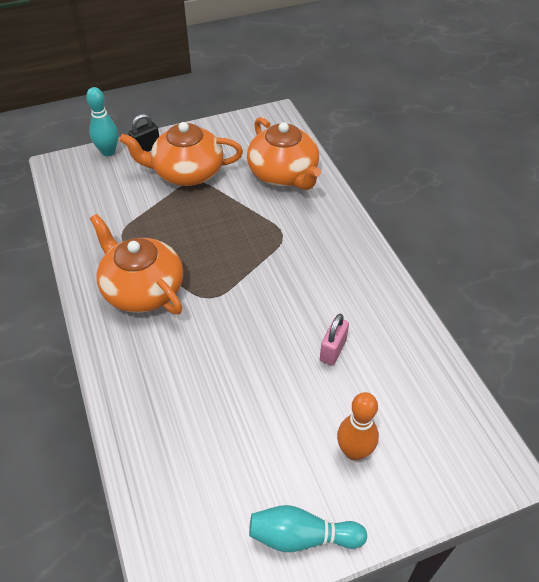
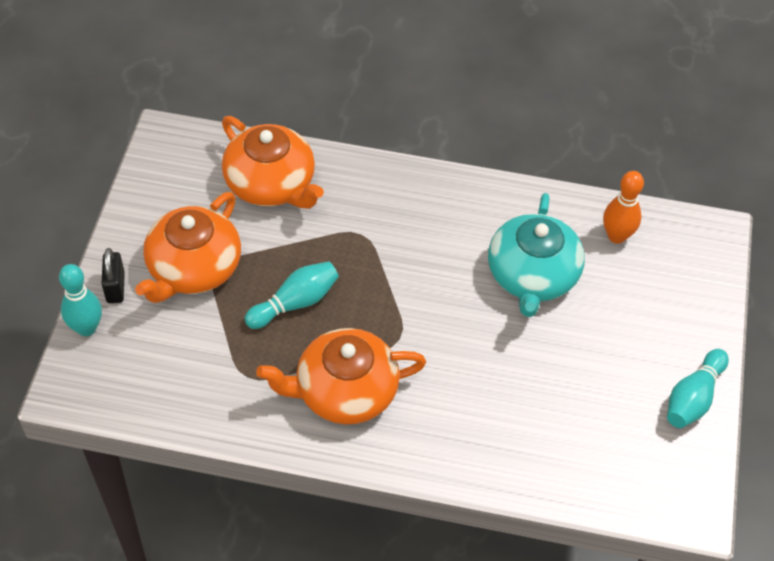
camera: 60 degrees left, 5 degrees up
(197, 230) = (295, 303): none -> turquoise bowling pin
(283, 174) = (271, 184): orange teapot -> orange teapot turned 45 degrees clockwise
(332, 350) = (532, 276): pink padlock -> turquoise teapot
(354, 451) = (641, 320): orange bowling pin -> orange bowling pin (616, 236)

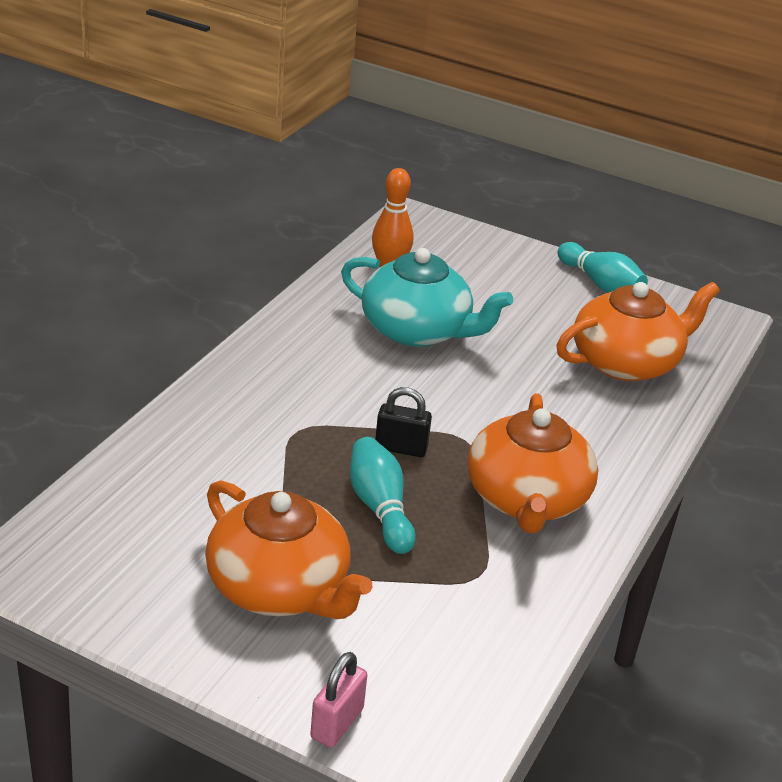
camera: 75 degrees left, 20 degrees down
(86, 328) = (337, 723): turquoise bowling pin -> pink padlock
(115, 287) = (276, 676): black padlock -> black padlock (401, 448)
(271, 184) = (172, 484): orange teapot -> orange teapot (626, 362)

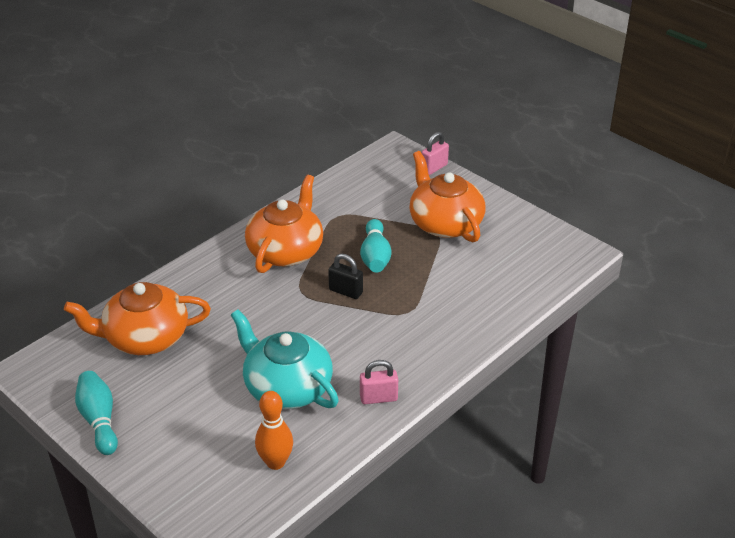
camera: 160 degrees left, 5 degrees up
(301, 330) = (378, 398): none -> pink padlock

